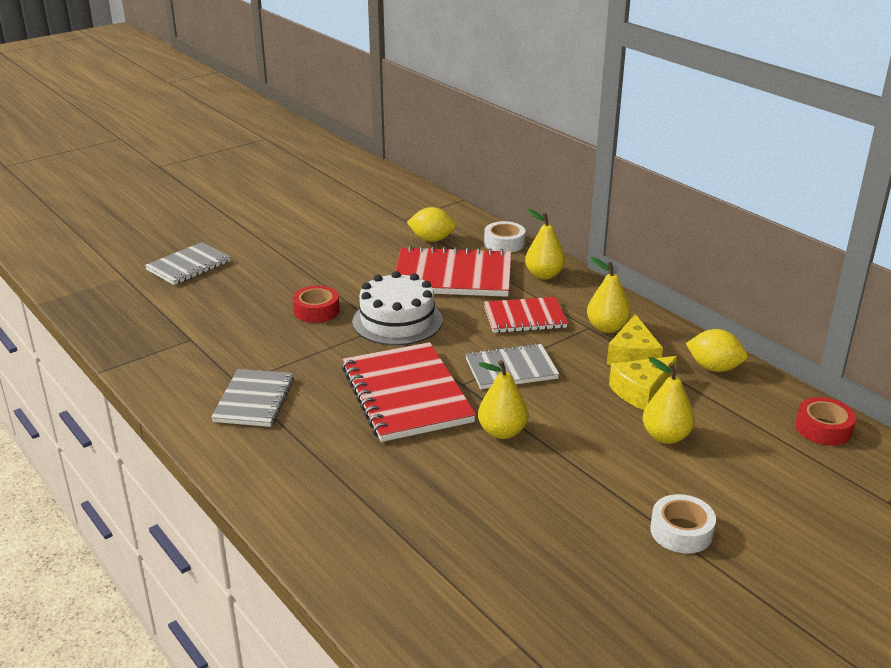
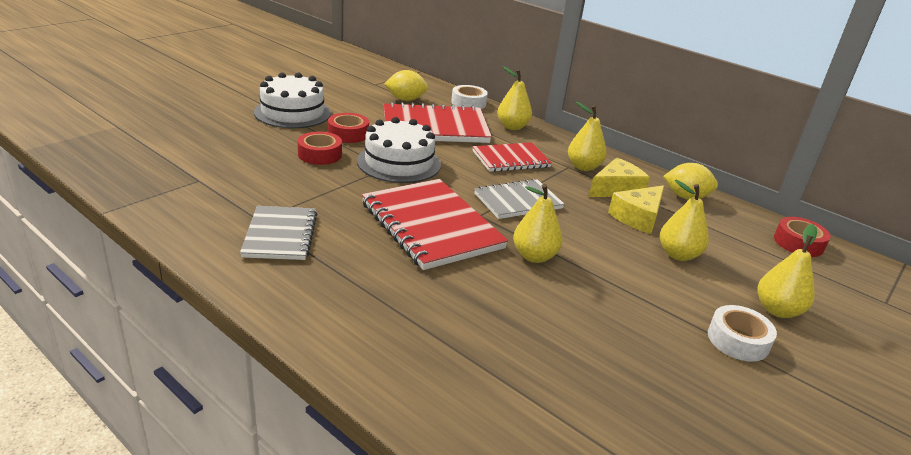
camera: 15 degrees left, 0 degrees up
(188, 266) = (183, 117): grey notebook -> none
(301, 259) = (292, 112): none -> white cake
(353, 285) = (348, 134): none -> red tape
(633, 356) = (616, 189): yellow cheese -> yellow cheese turned 120 degrees counterclockwise
(747, 503) = (777, 310): none -> yellow pear

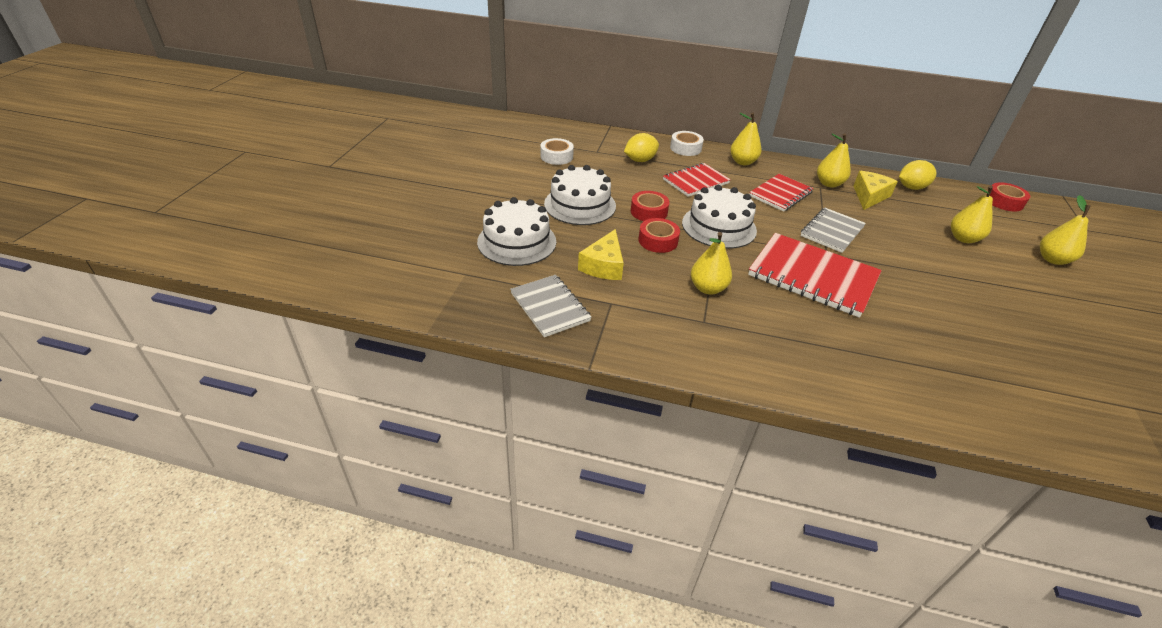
camera: 25 degrees left, 10 degrees up
(194, 119) = (517, 242): none -> white cake
(280, 235) = (737, 329): grey notebook -> grey notebook (550, 307)
(435, 127) = (695, 181): red notebook -> red notebook, size x0.61
(534, 256) = (898, 275): yellow pear -> yellow pear (707, 288)
(638, 217) = (909, 216): yellow cheese -> yellow cheese (604, 265)
(738, 340) = (1062, 291): white tape -> white tape (556, 156)

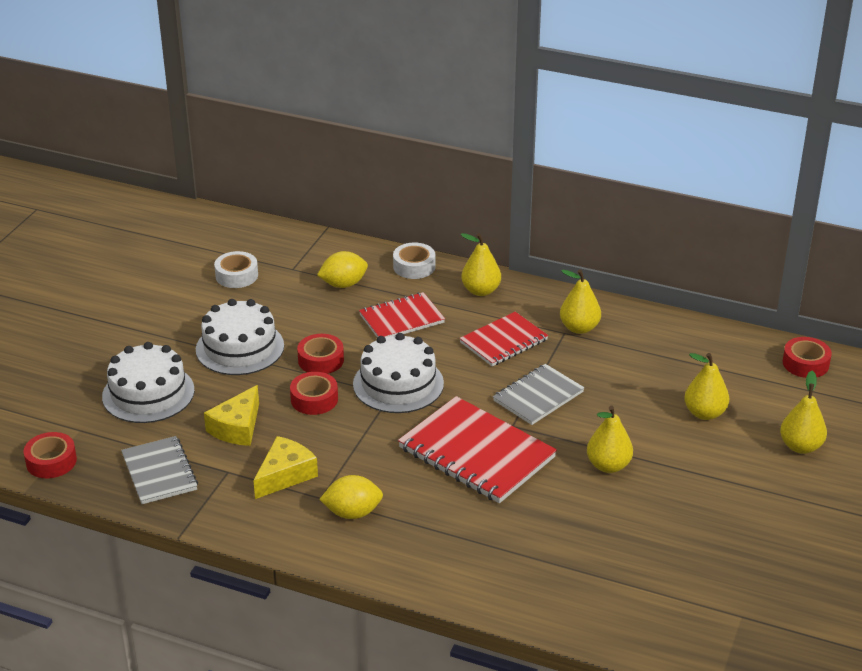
camera: 10 degrees right, 5 degrees down
(446, 302) = (51, 461): none -> red tape
(707, 288) = (344, 460): yellow pear -> yellow pear (608, 465)
(869, 196) = (622, 348): yellow cheese -> yellow cheese (285, 475)
(911, 187) = (690, 337): yellow lemon -> yellow lemon (352, 513)

